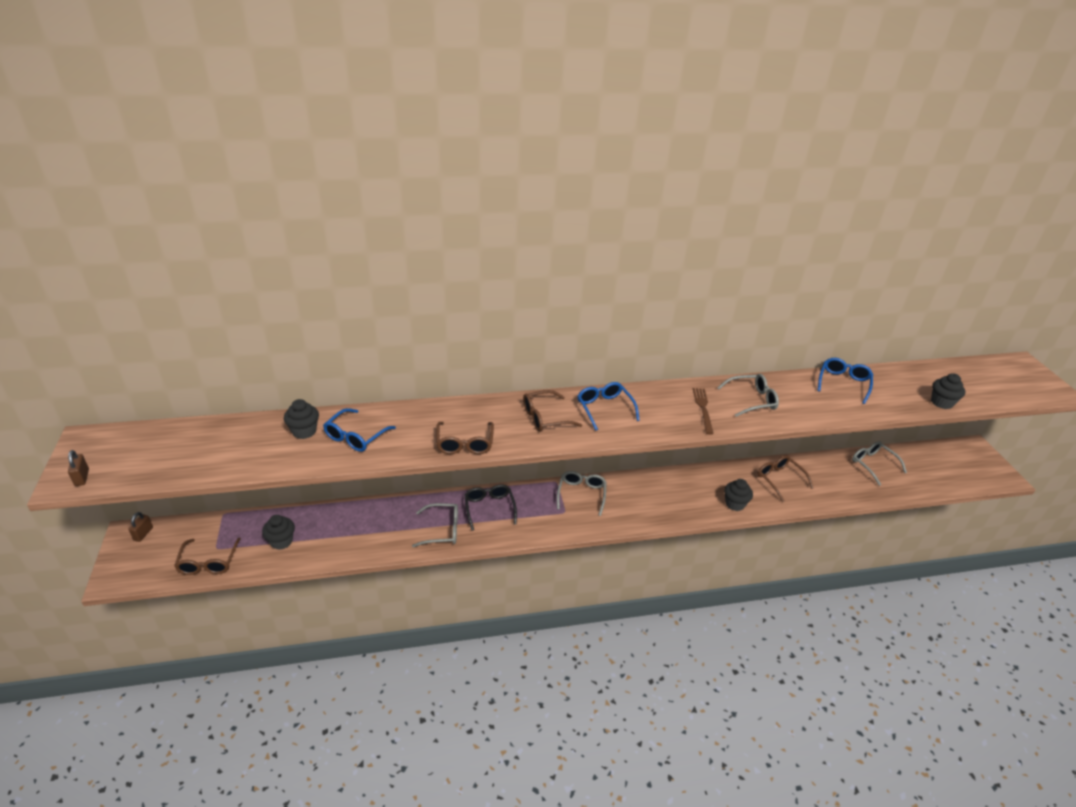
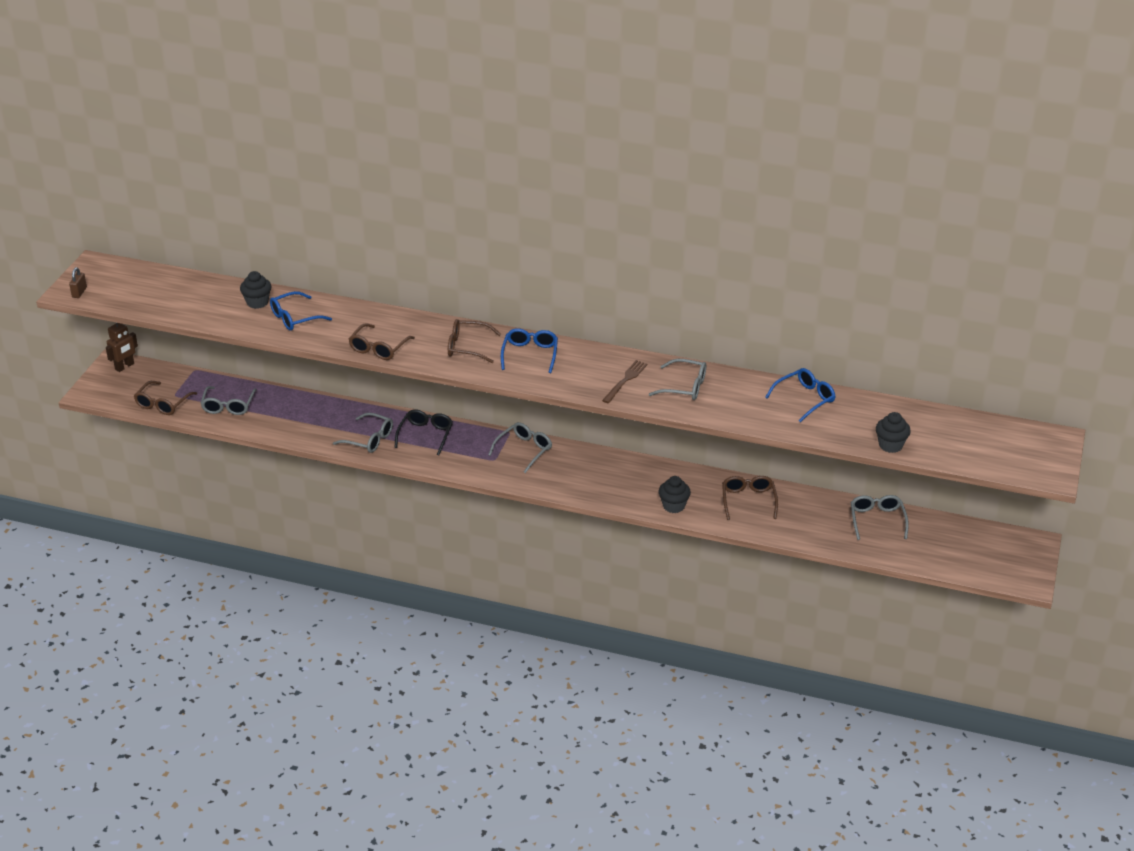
camera: 30 degrees right, 0 degrees up
(143, 534) = (124, 366): brown padlock -> brown robot
(281, 541) = (228, 406): black cupcake -> grey glasses

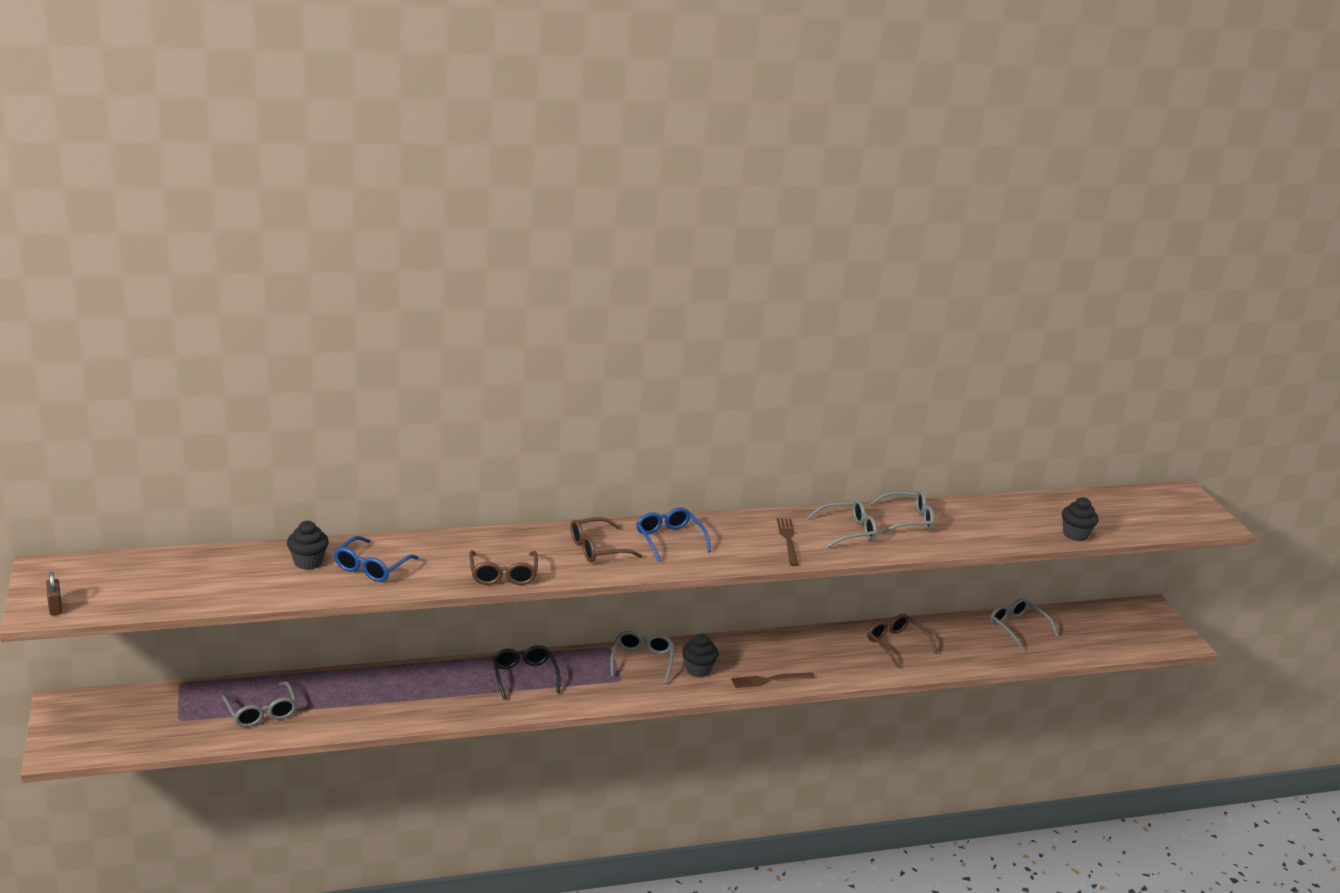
camera: 35 degrees left, 10 degrees down
(124, 366) = (81, 705): brown robot -> none
(162, 404) = (172, 734): brown glasses -> none
(369, 439) = (466, 699): grey glasses -> grey glasses (907, 520)
(610, 496) = (769, 680): none -> brown fork
(673, 506) = (837, 670): black cupcake -> black cupcake (698, 670)
(805, 399) = (961, 514): blue glasses -> none

